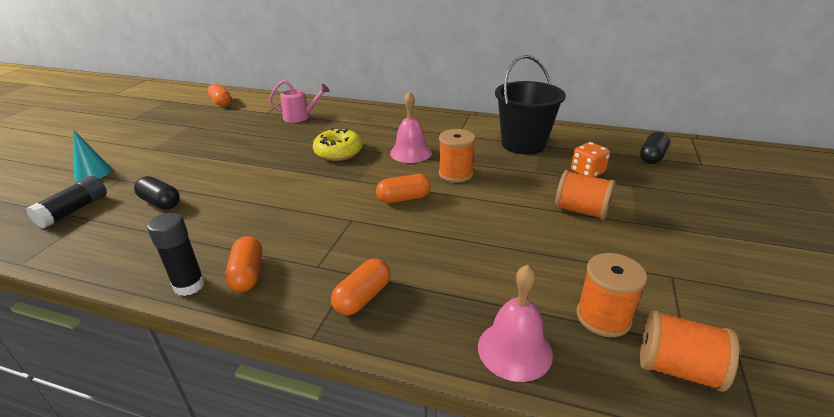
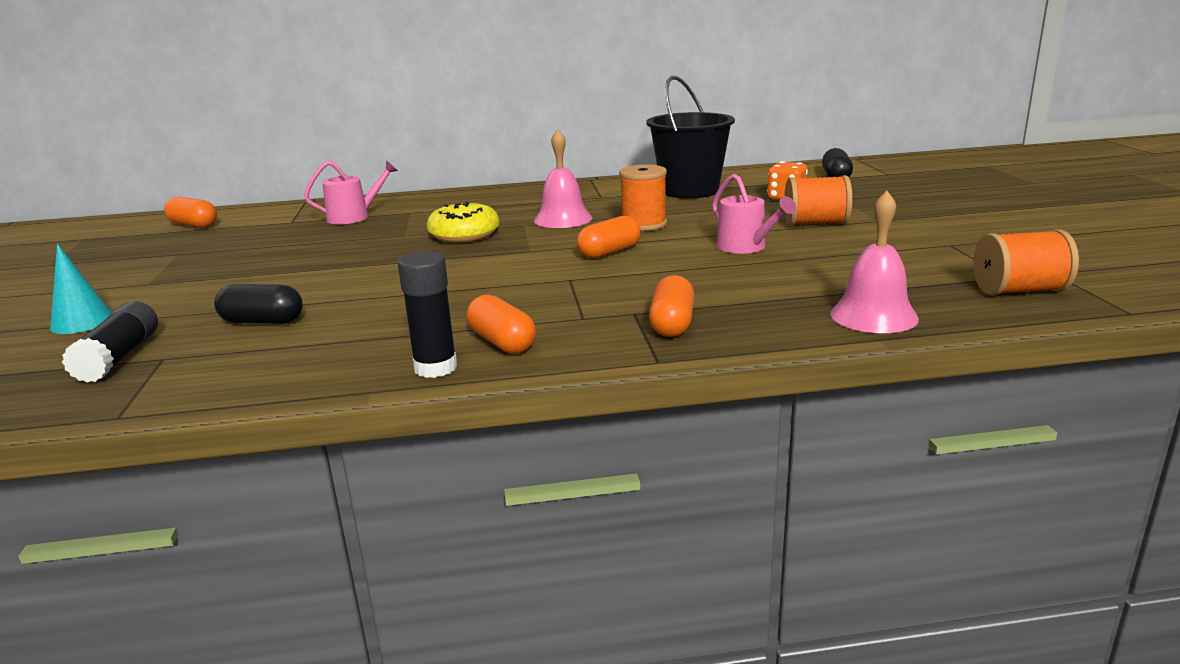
camera: 25 degrees left, 10 degrees down
(500, 223) = (745, 247): none -> pink watering can
(603, 317) = (924, 279): orange spool -> none

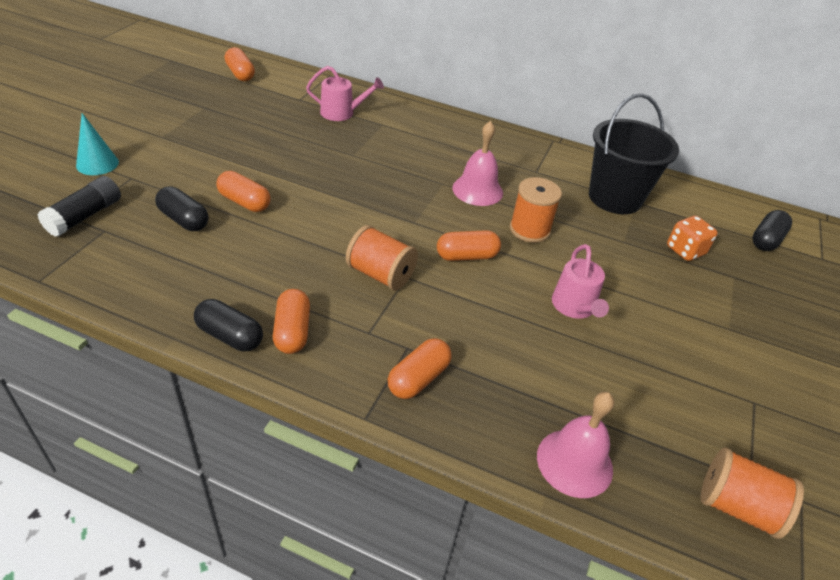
camera: 25 degrees right, 20 degrees up
(322, 291) = (244, 202): none -> orange capsule
(435, 368) = (230, 336): black glue stick -> black capsule
(464, 235) = (390, 177): yellow donut -> none
(815, 223) = (669, 303): orange spool -> orange spool (381, 274)

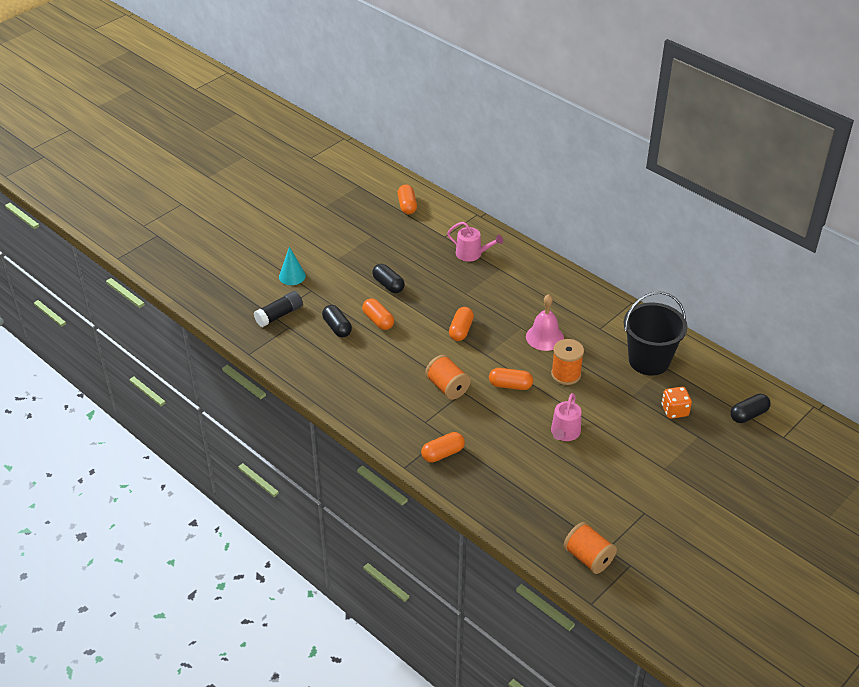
camera: 25 degrees right, 0 degrees up
(230, 336) = (345, 407): black capsule -> black capsule (388, 285)
(292, 331) = (381, 412): orange capsule -> orange capsule (461, 330)
(574, 462) = (509, 515): pink bell -> none

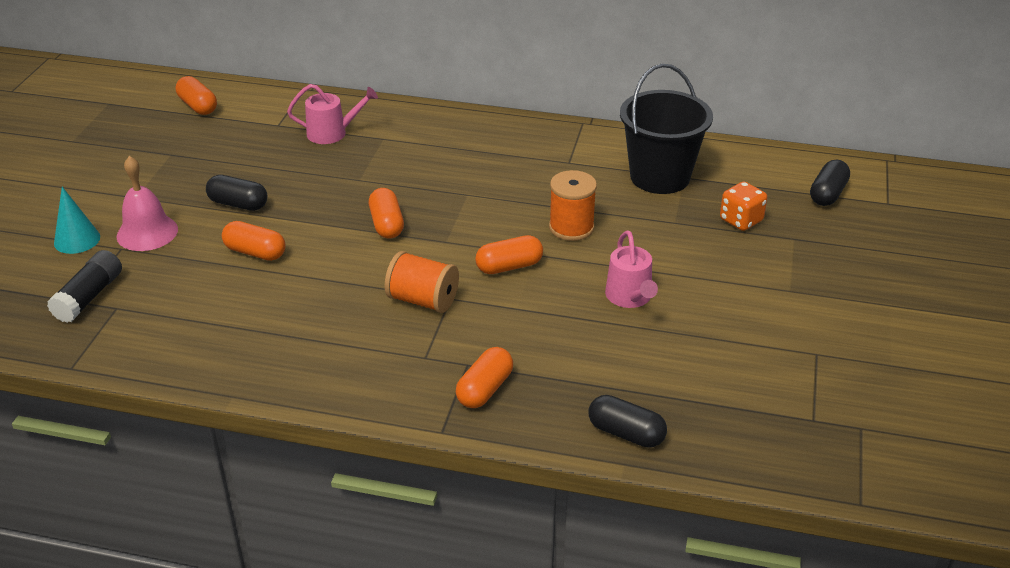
camera: 30 degrees left, 5 degrees down
(337, 327) = (197, 282): black capsule -> black capsule (626, 433)
(544, 337) = (507, 195): pink bell -> pink bell (147, 232)
(588, 558) = (801, 443): orange spool -> none

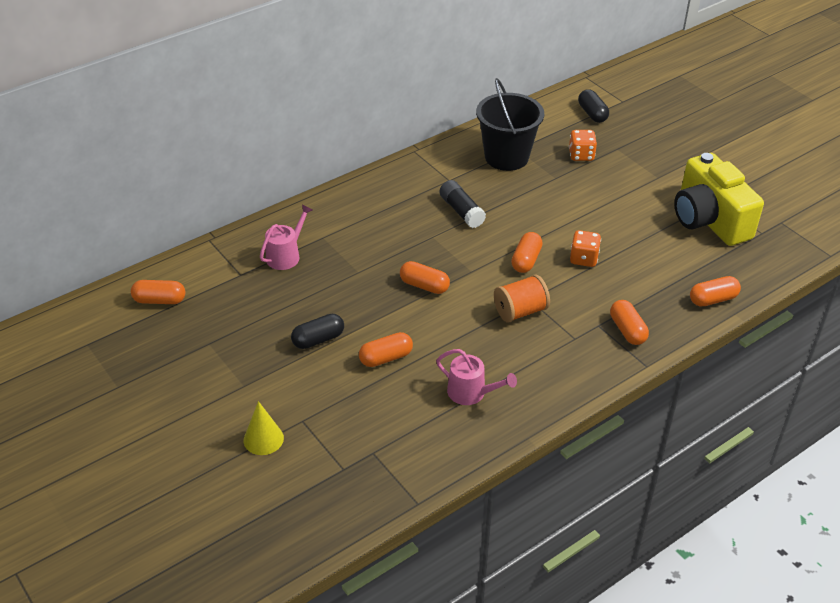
camera: 50 degrees left, 5 degrees up
(77, 240) = (263, 439): turquoise cone -> yellow cone
(89, 297) = (344, 461): black glue stick -> black glue stick (461, 211)
(147, 232) = (298, 399): pink bell -> none
(565, 303) = (583, 259): none -> orange dice
(571, 227) = (516, 216): orange spool -> none
(626, 433) = (713, 299): black capsule -> orange capsule
(630, 297) = (604, 233): pink watering can -> pink watering can (471, 393)
(771, 365) = (709, 220): none -> yellow camera

